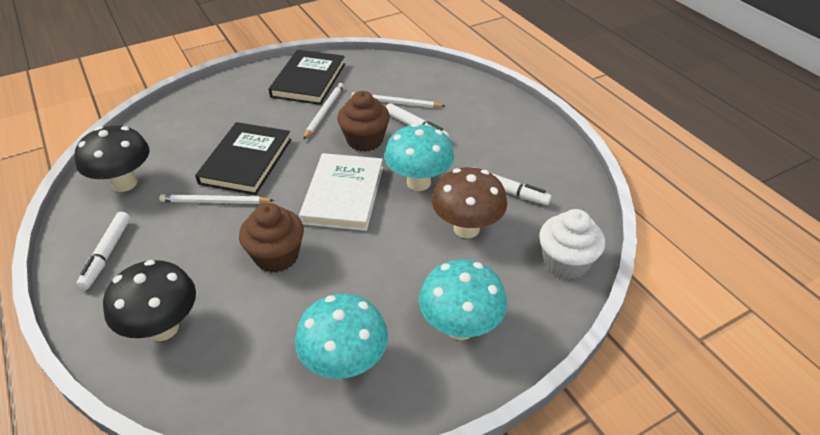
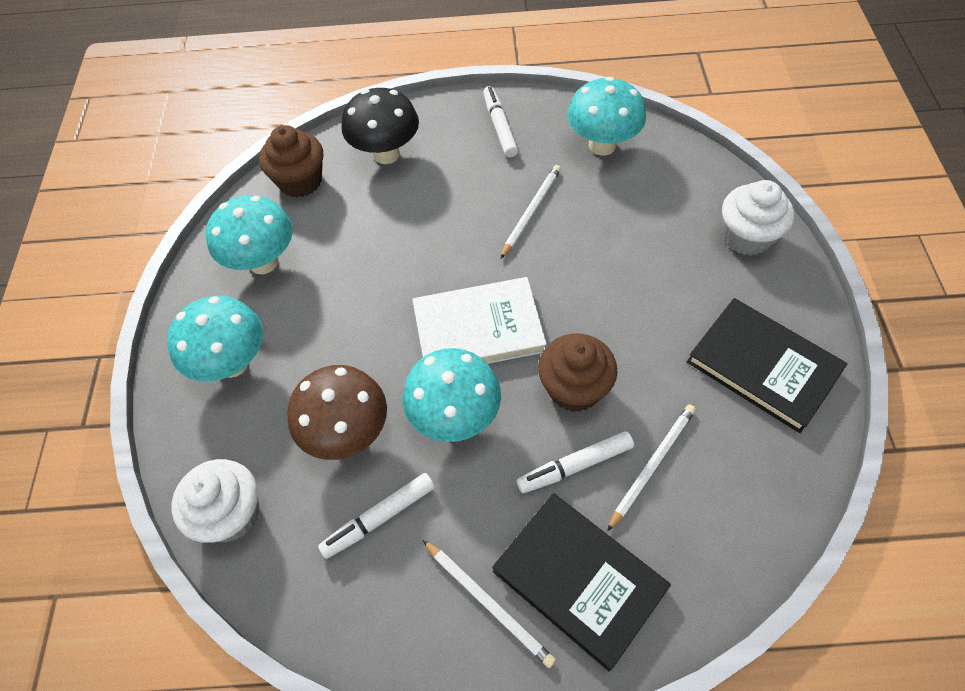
camera: 120 degrees right, 15 degrees up
(107, 254) = (500, 126): white marker -> white marker turned 45 degrees clockwise
(124, 183) = (602, 145): black mushroom -> turquoise mushroom
(207, 100) = (747, 237): none -> white cupcake
(246, 161) = (591, 251): black book -> black book (579, 579)
(276, 256) = (419, 245): brown cupcake -> brown cupcake (300, 181)
(324, 112) = (666, 361): white pencil -> white pencil (488, 603)
(343, 194) = (478, 329): white book -> white book turned 45 degrees counterclockwise

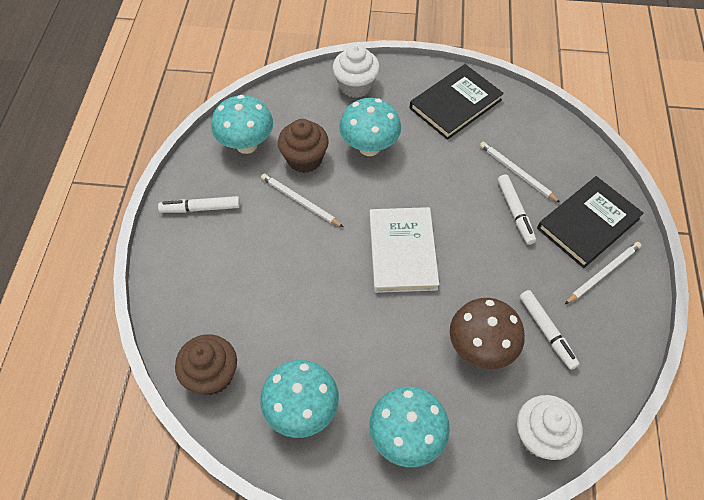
camera: 85 degrees left, 0 degrees up
(386, 154) = (202, 298): black mushroom -> none
(455, 417) = (474, 276): turquoise mushroom -> turquoise mushroom (369, 147)
(574, 388) = (459, 202): brown cupcake -> brown cupcake (304, 159)

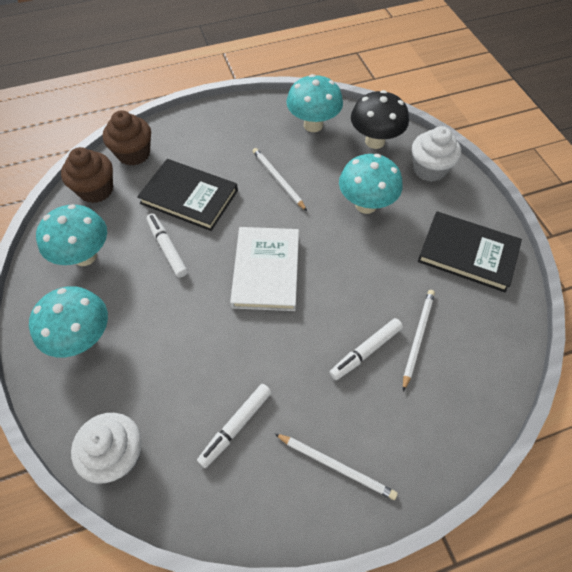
camera: 65 degrees right, 0 degrees up
(200, 208) = (236, 124): white marker -> white marker (167, 248)
(299, 108) = (375, 141): none -> black mushroom
(300, 201) = (278, 180): white pencil -> white pencil turned 45 degrees counterclockwise
(304, 159) = (323, 166): brown cupcake -> brown cupcake (134, 154)
(402, 251) = (266, 270): white book -> white book turned 60 degrees counterclockwise
(480, 348) = (192, 369): brown mushroom -> none
(588, 223) = (394, 431): black book -> black book (189, 197)

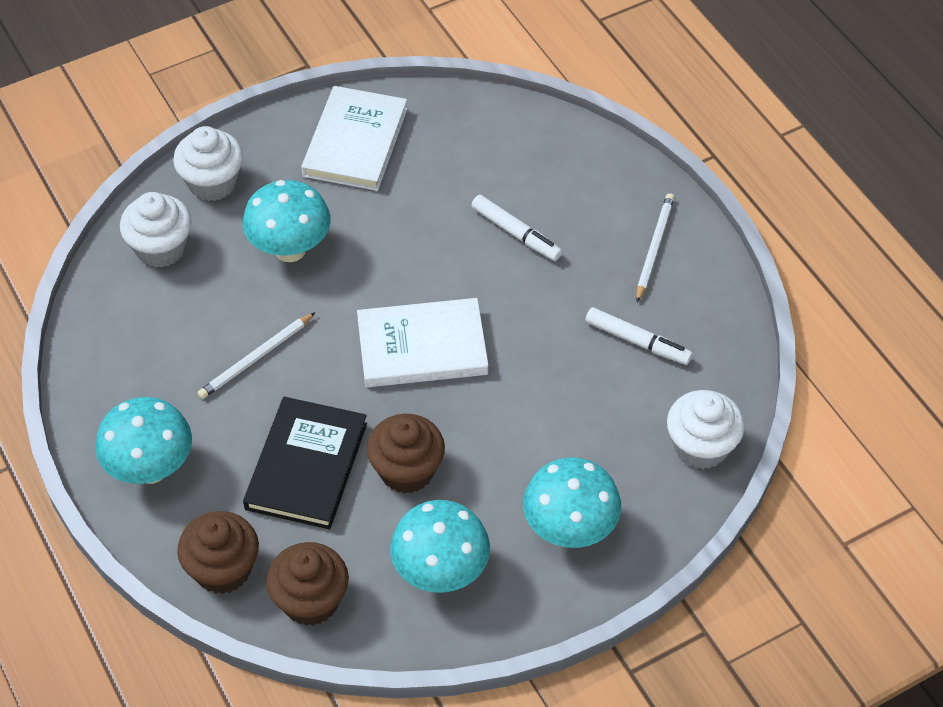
camera: 100 degrees left, 5 degrees down
(167, 248) = (407, 470): white marker -> brown cupcake
(313, 125) = (131, 329): turquoise mushroom -> turquoise mushroom (151, 469)
(375, 141) = (161, 248): black mushroom -> white cupcake
(417, 337) = (486, 187): white pencil -> none
(467, 253) = (355, 142): black book -> white book

